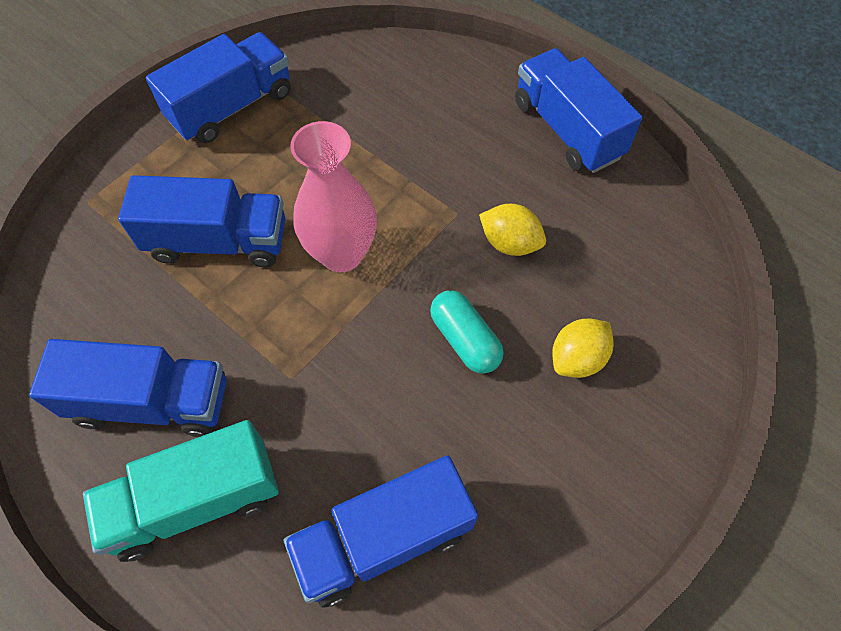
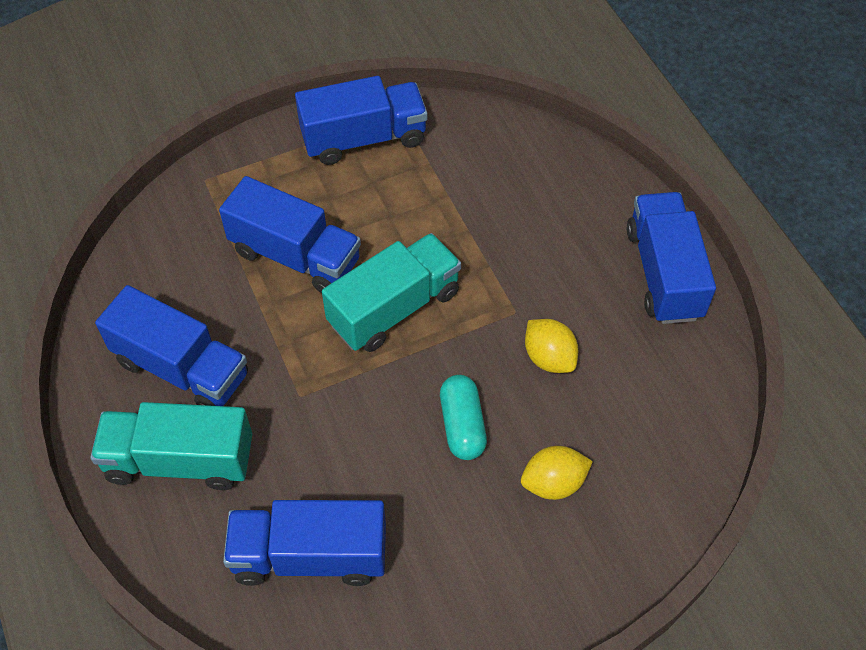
camera: 25 degrees right, 5 degrees down
(341, 254) = (394, 308): pink vase -> turquoise truck

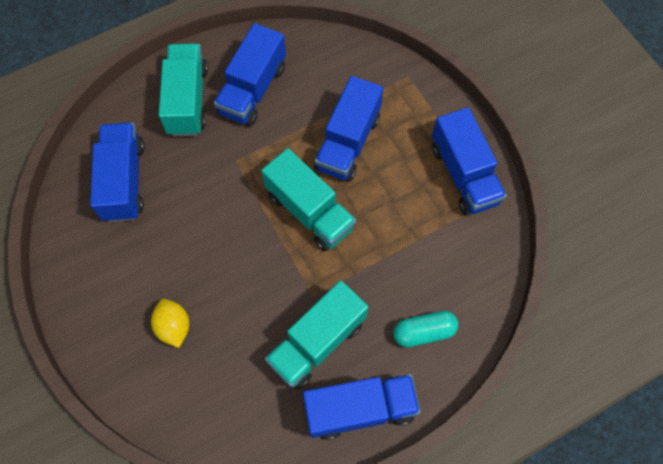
camera: 85 degrees right, 10 degrees up
(462, 425) = (217, 264): turquoise capsule -> turquoise capsule (424, 332)
(549, 357) = (275, 321): yellow lemon -> none
(579, 311) = (317, 342): none -> turquoise truck

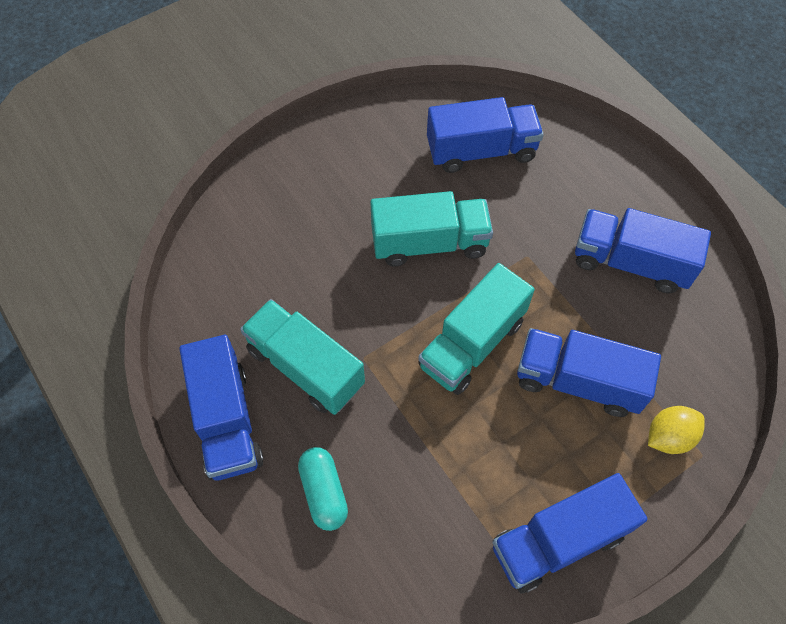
camera: 85 degrees right, 5 degrees down
(174, 327) = (316, 221): yellow lemon -> yellow lemon (669, 437)
(187, 100) = (598, 195): turquoise truck -> turquoise truck (429, 243)

